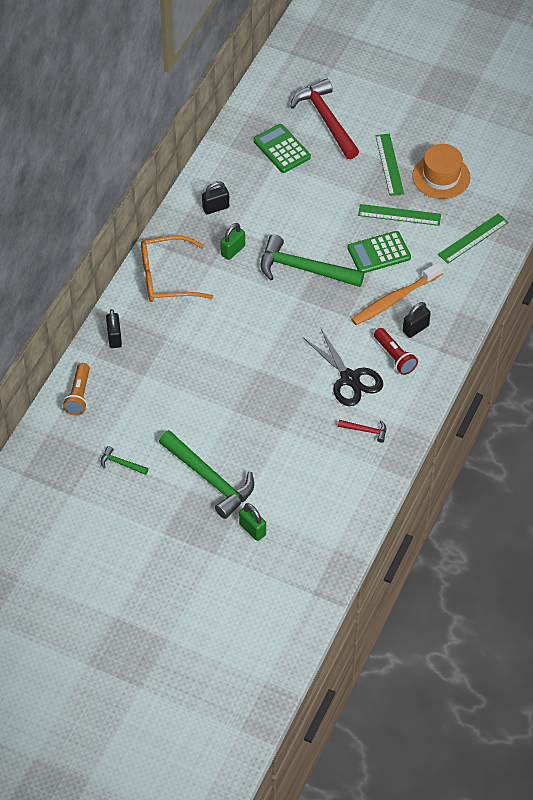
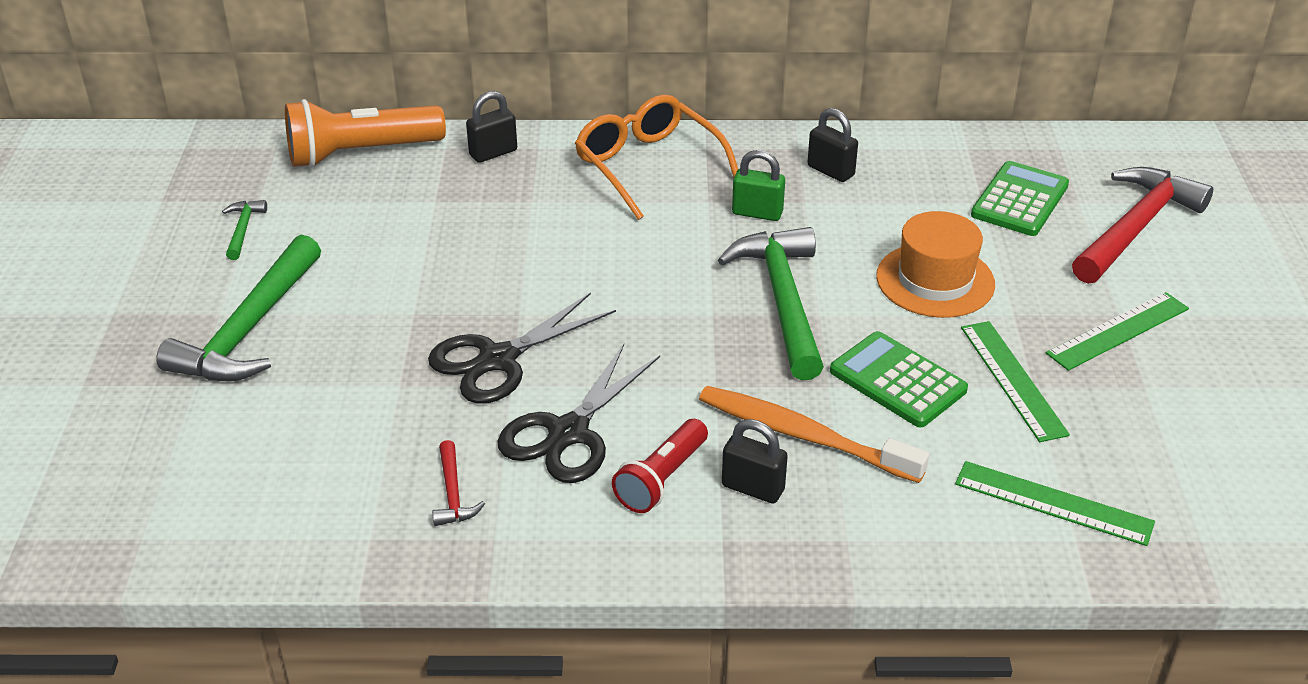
camera: 65 degrees right, 15 degrees down
(79, 395) = (360, 153): orange flashlight -> orange flashlight, size x1.62
(252, 529) = (151, 413): green padlock -> none
(287, 388) = (498, 360): none -> black scissors
(441, 177) = (1161, 407): orange hat -> orange hat (935, 280)

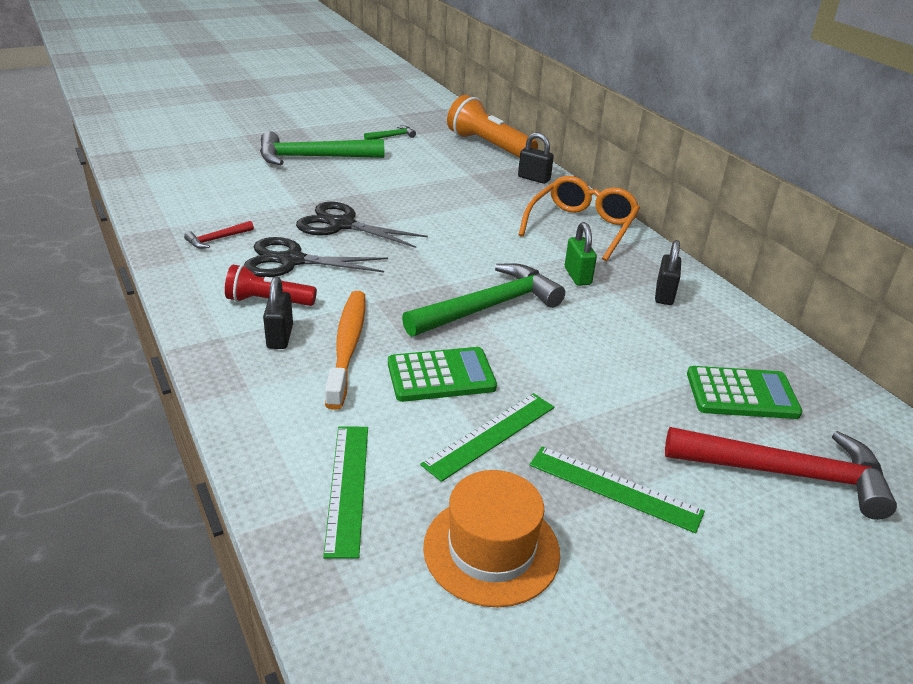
camera: 60 degrees right, 5 degrees down
(897, 381) = (441, 375): green calculator -> green calculator turned 60 degrees clockwise
(935, 280) = (581, 370): orange hat -> orange hat (491, 549)

